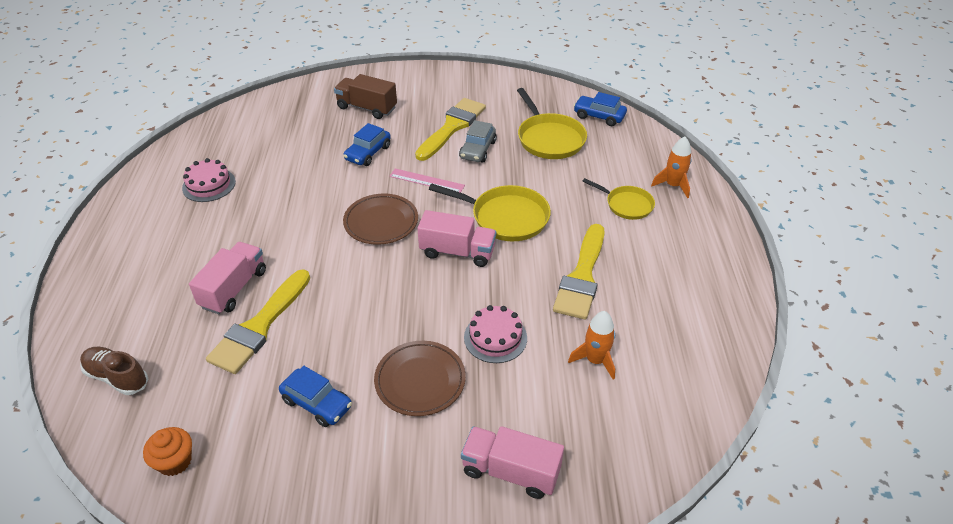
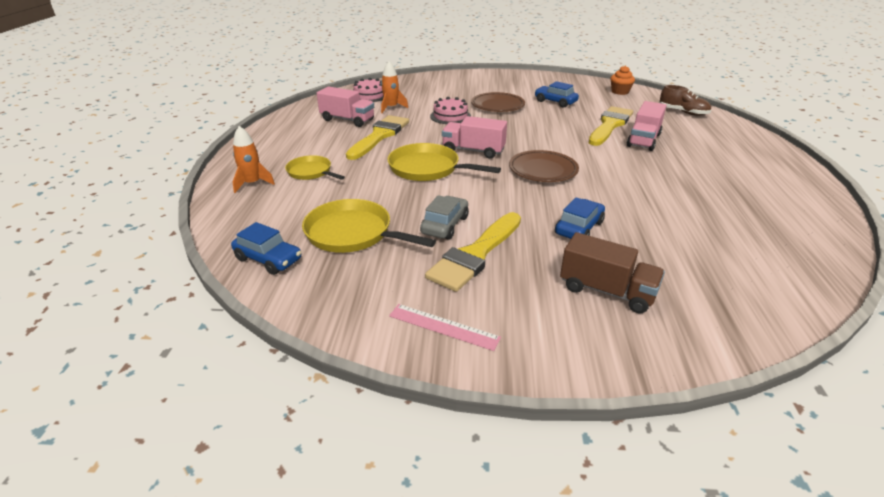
camera: 175 degrees left, 10 degrees down
(209, 185) = (741, 205): pink cake -> pink cake (369, 95)
(426, 181) = (504, 198): pink ruler -> pink ruler (443, 326)
(510, 471) = (450, 85): pink truck -> pink truck (347, 120)
(549, 139) = (352, 233): yellow pan -> yellow pan turned 45 degrees counterclockwise

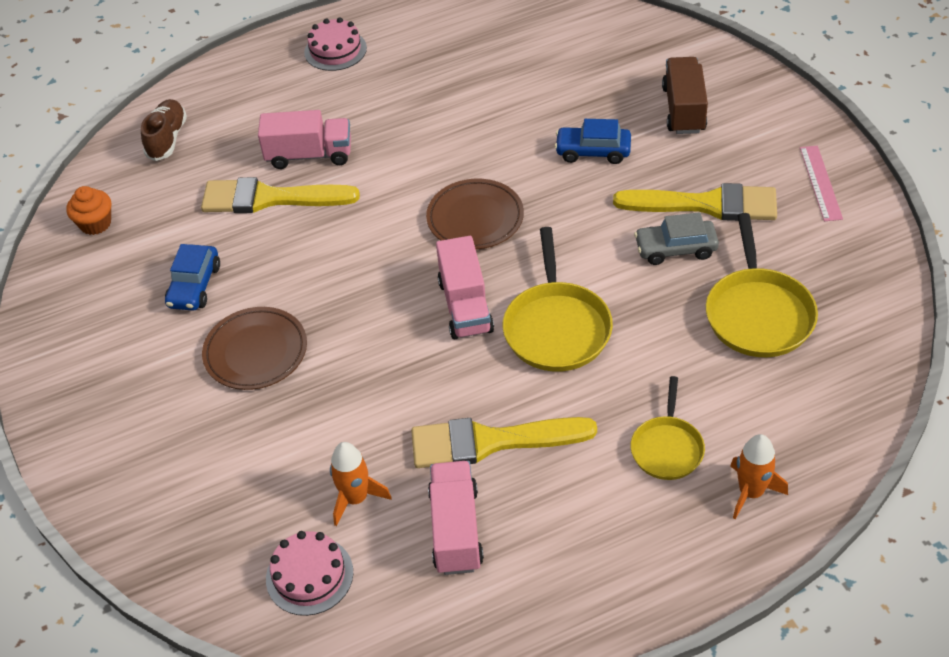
camera: 115 degrees left, 15 degrees up
(268, 259) = (862, 352): blue car -> none
(450, 116) = (346, 392): pink cake -> pink cake (335, 50)

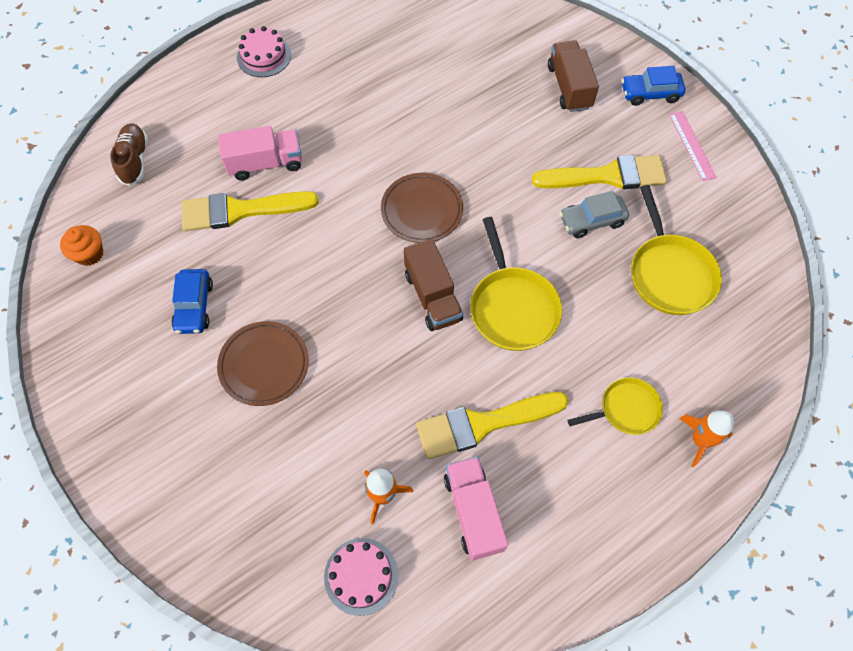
camera: 15 degrees left, 15 degrees up
(465, 306) = (433, 296): pink truck -> brown truck
(593, 151) = (504, 135): blue car -> blue car (650, 93)
(667, 448) = (626, 409): yellow pan -> yellow pan turned 105 degrees counterclockwise

